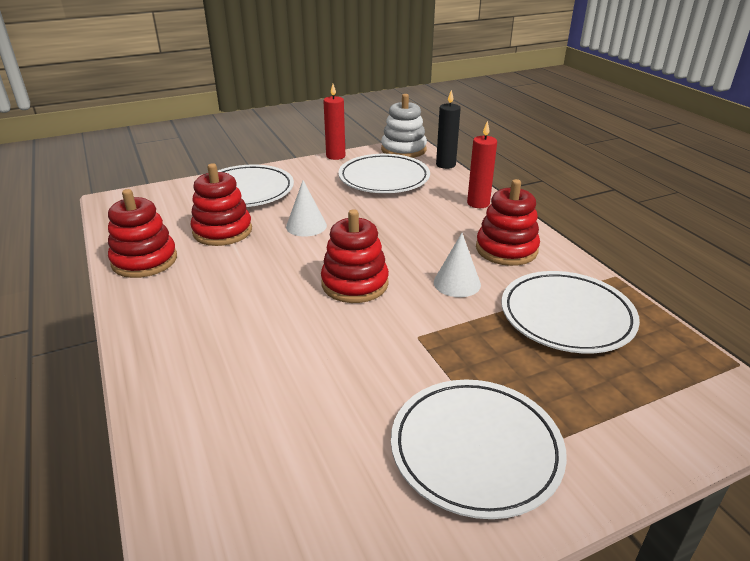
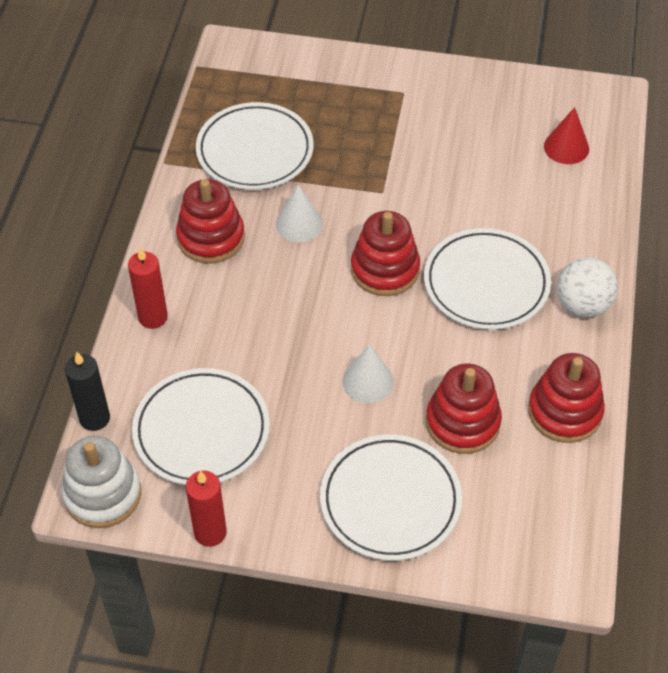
camera: 145 degrees left, 20 degrees up
(154, 329) = (583, 305): none -> white ball
(247, 492) = (566, 147): none -> red cone
(475, 450) = (421, 105): white plate -> white plate (486, 283)

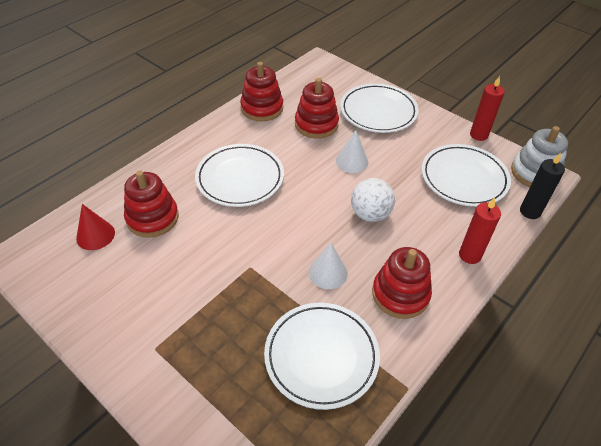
camera: 150 degrees left, 5 degrees down
(385, 269) = (293, 214): red stacking toy -> red stacking toy (152, 218)
(583, 305) = (200, 144): white ball -> white ball (370, 214)

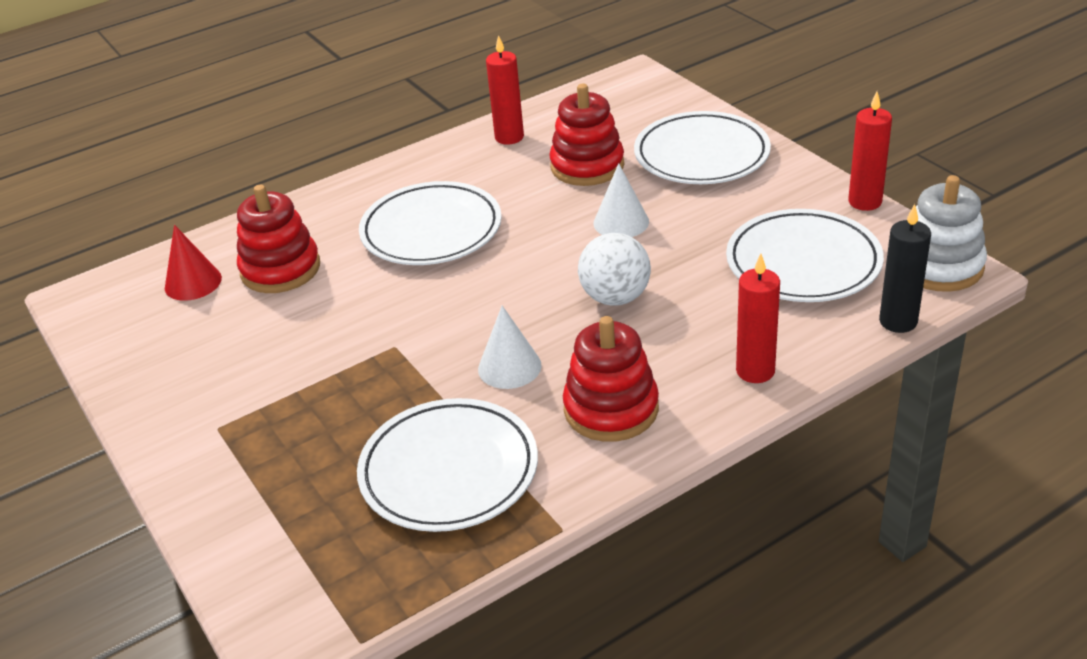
camera: 20 degrees right, 10 degrees down
(262, 108) = (509, 137): red stacking toy -> red candle

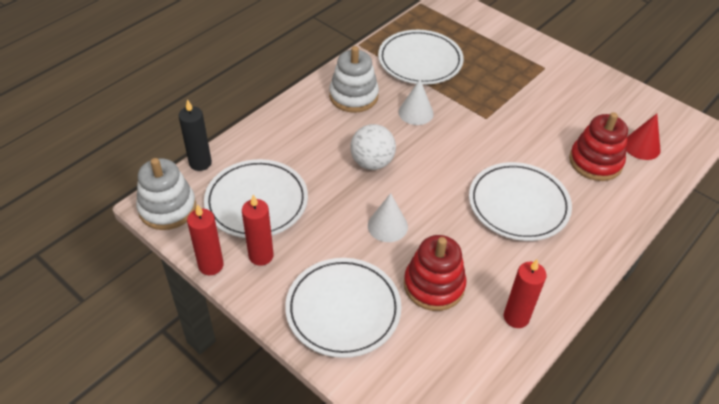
camera: 160 degrees right, 10 degrees up
(611, 409) = (353, 96): red stacking toy -> white stacking toy
(755, 371) = (282, 124): red candle -> red candle (261, 256)

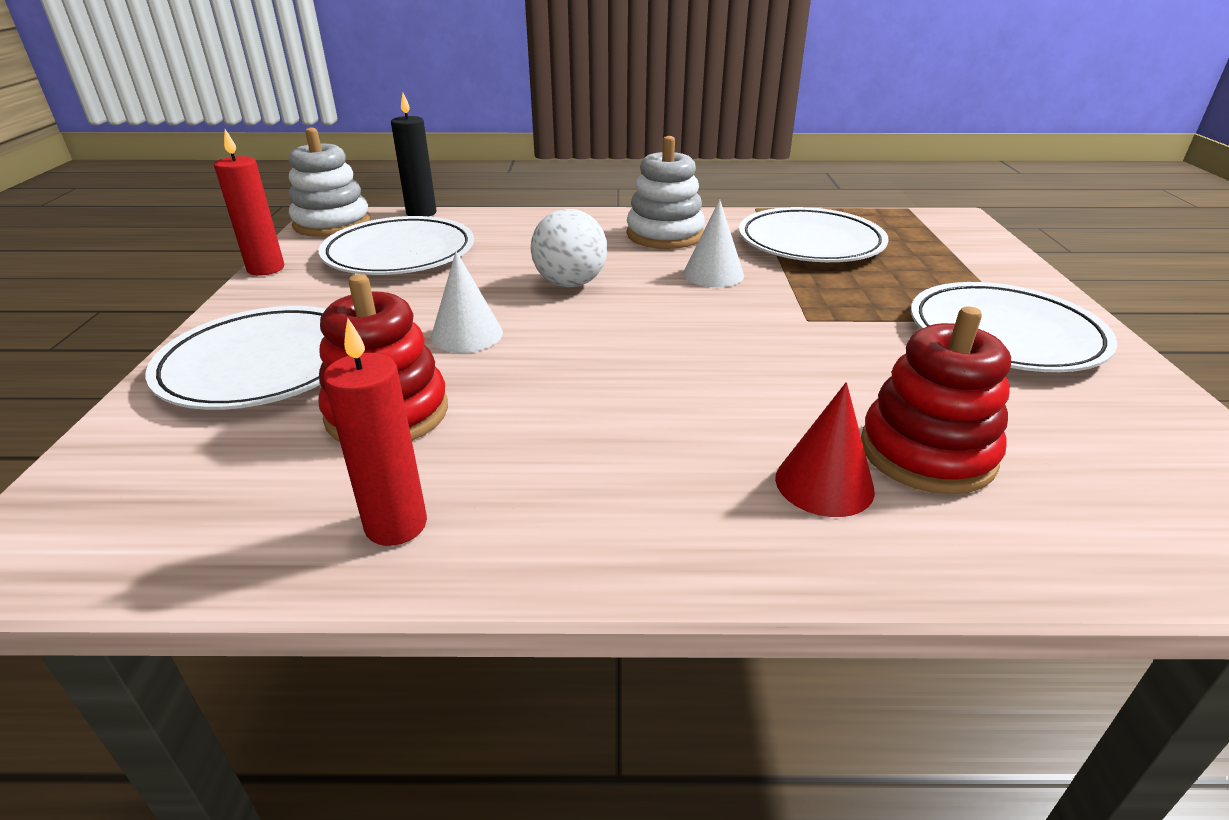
camera: 50 degrees right, 15 degrees down
(261, 256) = (311, 285): red candle -> none
(518, 205) = (676, 417): white plate -> white plate (1004, 335)
(641, 146) = (1086, 491): red cone -> red cone (824, 483)

